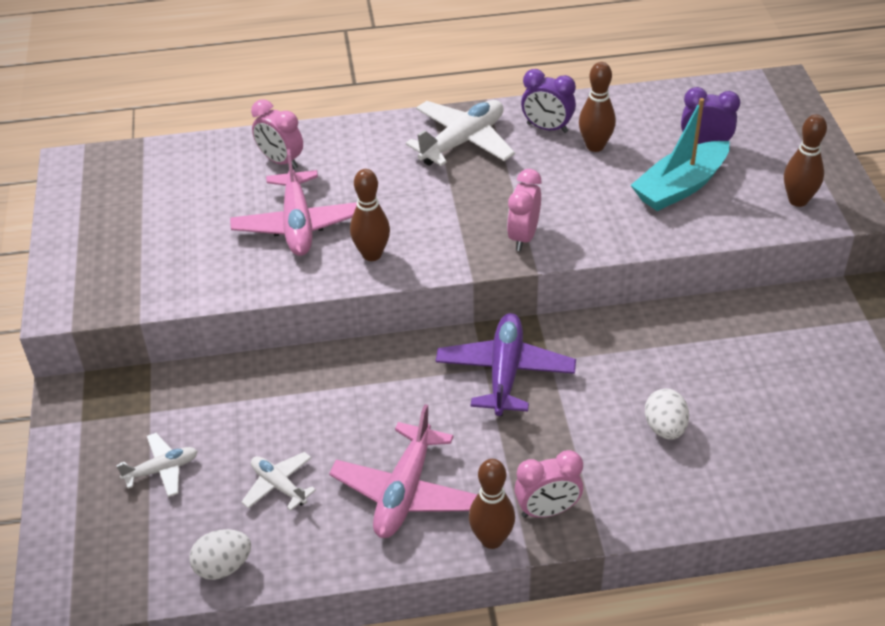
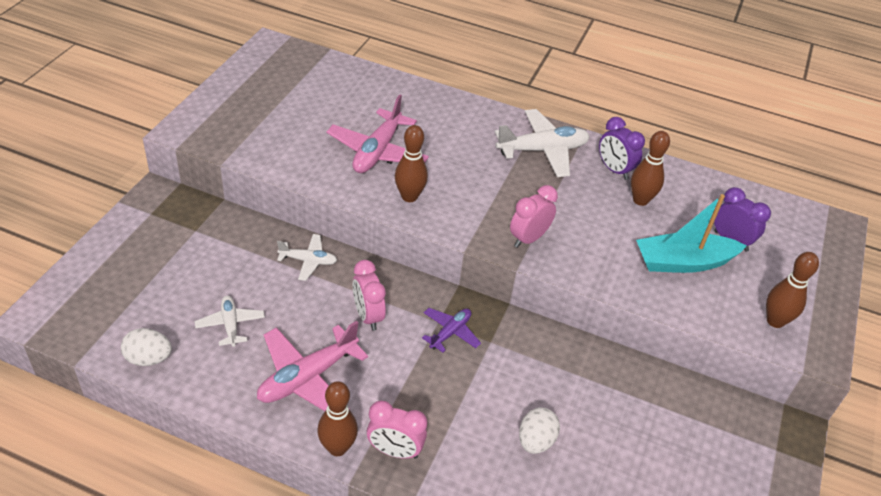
camera: 25 degrees right, 0 degrees up
(162, 470) = (169, 272): white plane -> white plane (308, 261)
(281, 161) = (404, 104): pink clock -> pink clock (368, 316)
(505, 372) = (450, 333): purple plane -> purple plane, size x0.56

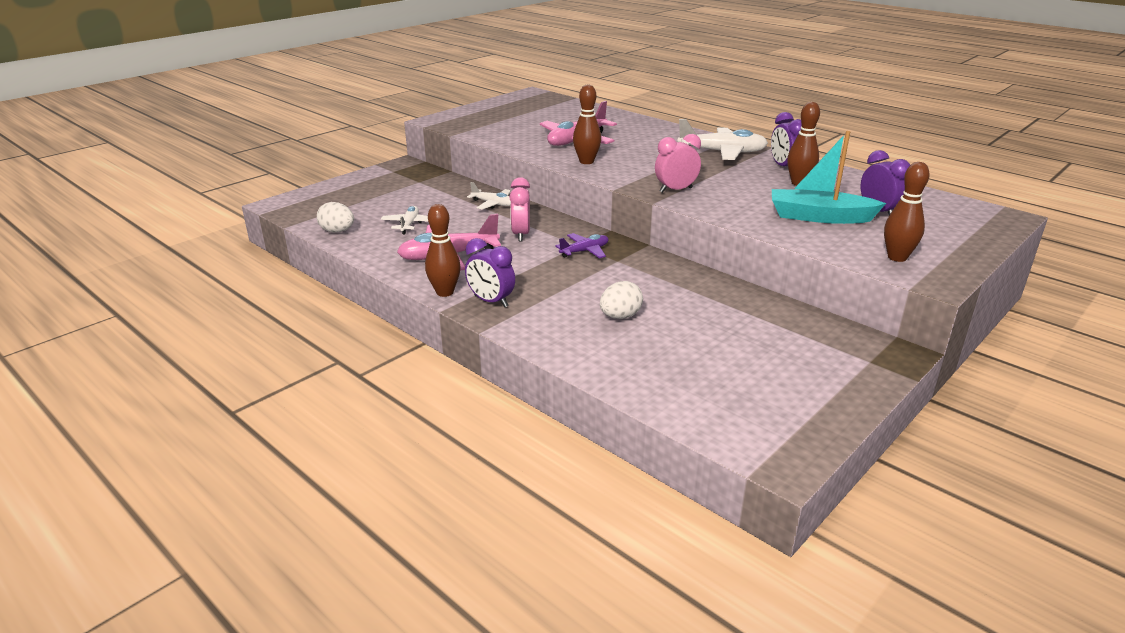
camera: 25 degrees right, 15 degrees down
(395, 451) = (491, 301): pink clock -> purple clock

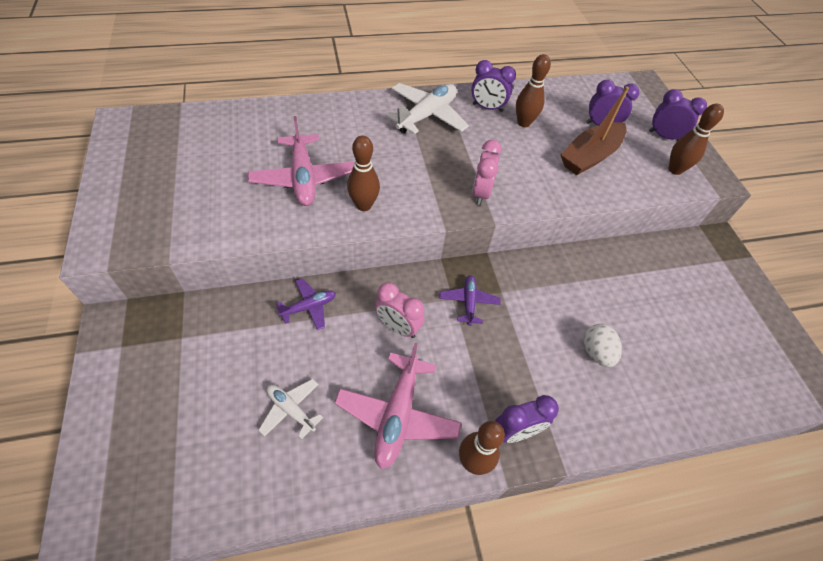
camera: 60 degrees left, 25 degrees up
(337, 231) = (242, 496): white egg -> none
(493, 204) = (309, 307): white plane -> purple plane
(819, 217) = (590, 156): turquoise boat -> brown boat
(938, 242) = (664, 136): none -> purple clock

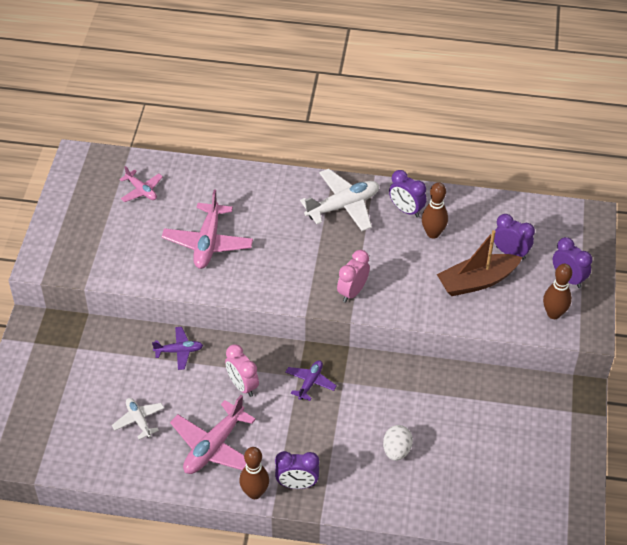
camera: 25 degrees right, 5 degrees down
(207, 141) = (141, 190): none -> pink plane
(363, 205) = (247, 278): brown bowling pin -> none

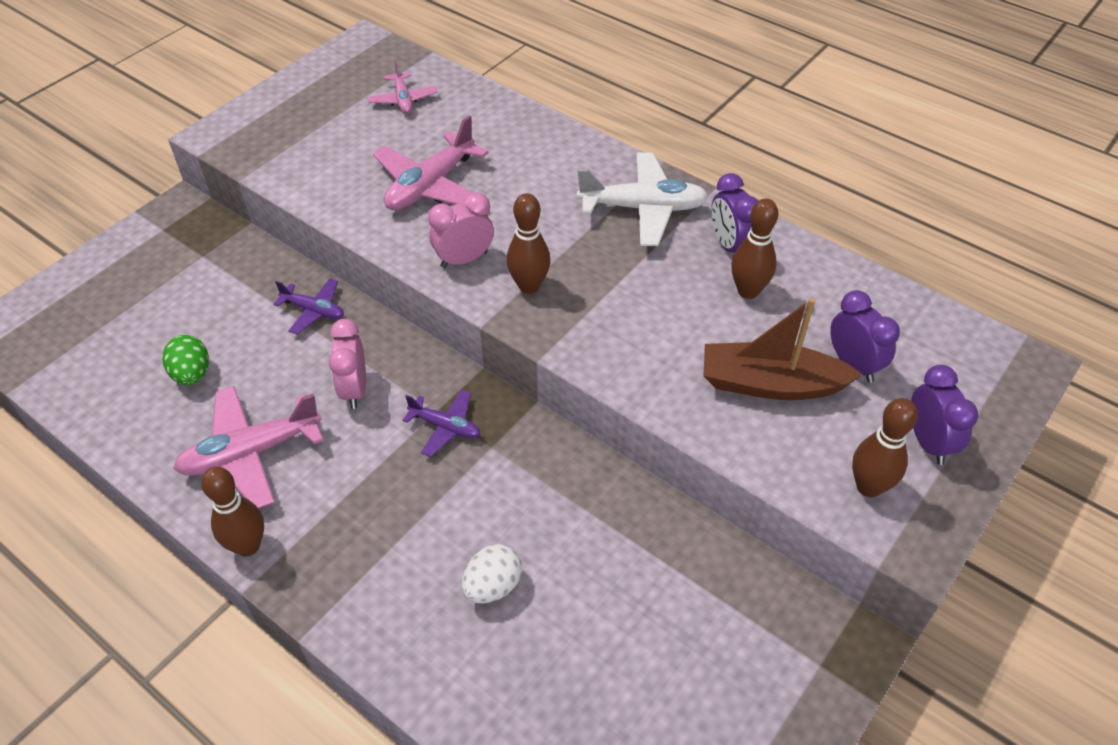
camera: 30 degrees right, 0 degrees up
(139, 420) = (192, 374): white plane -> green egg
(297, 484) = (313, 563): purple clock -> none
(310, 383) = (445, 427): purple plane -> purple plane turned 60 degrees clockwise
(314, 281) = (529, 286): none -> brown bowling pin
(352, 292) = (571, 322): pink clock -> pink clock (464, 259)

